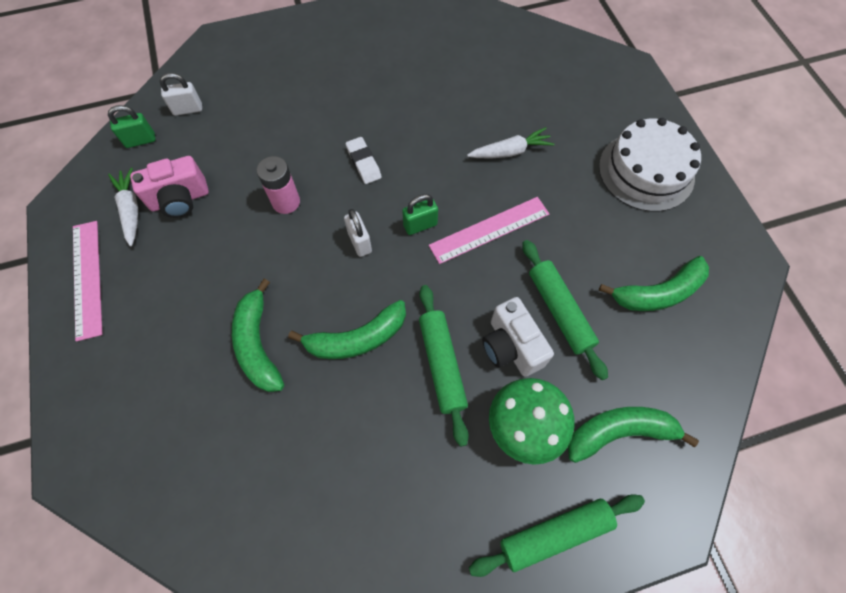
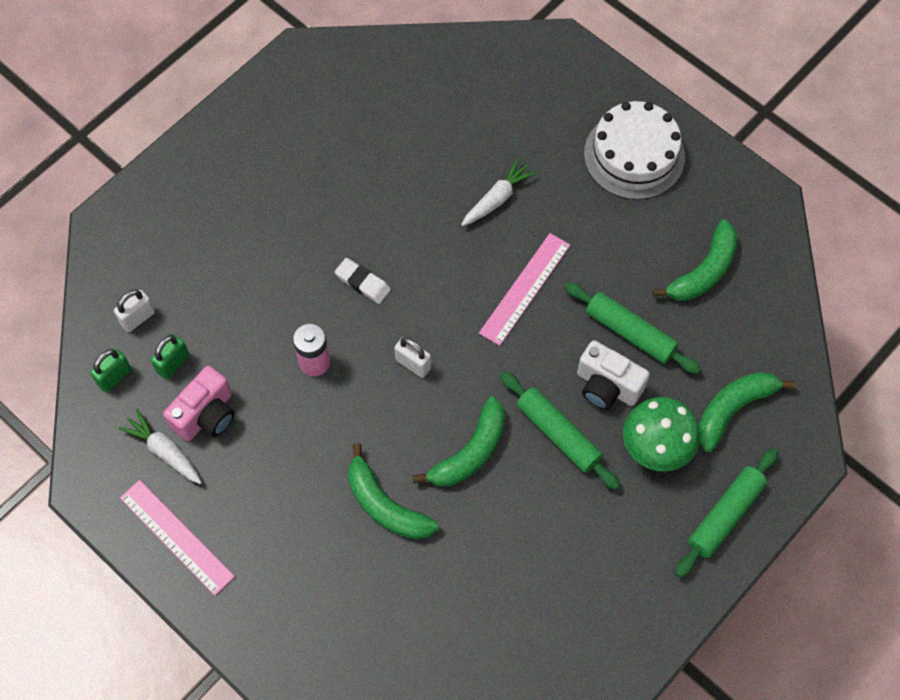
camera: 30 degrees left, 0 degrees up
(420, 225) = (458, 318): green padlock -> green padlock (173, 363)

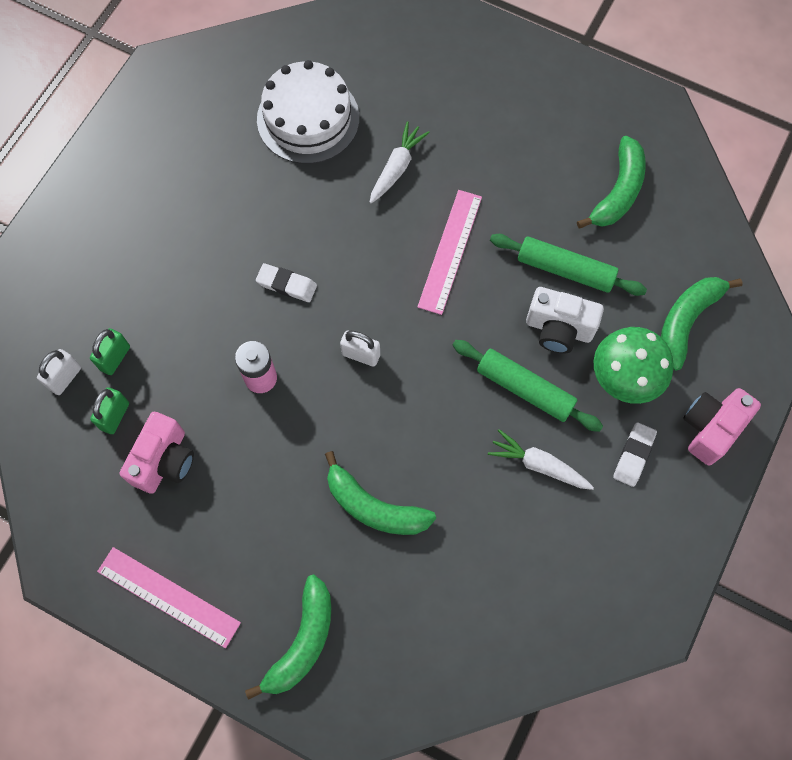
camera: 15 degrees left, 5 degrees up
(114, 377) = (57, 445): green padlock -> green padlock (115, 358)
(164, 451) = (131, 510): white carrot -> white carrot (538, 465)
(470, 452) = (443, 430): green banana -> green banana (302, 642)
(634, 155) = (518, 94): white cake -> white cake (308, 118)
(643, 521) = (633, 455): none -> white eraser
(725, 515) = (710, 428): green rolling pin -> pink camera

